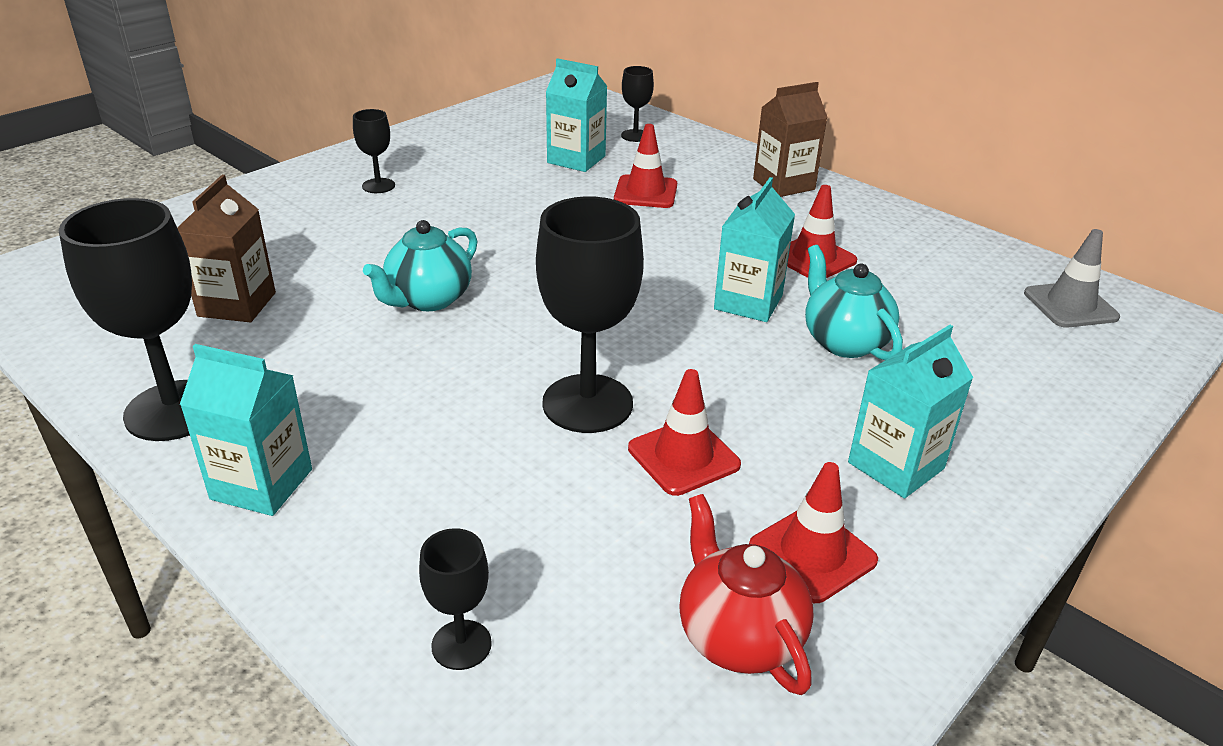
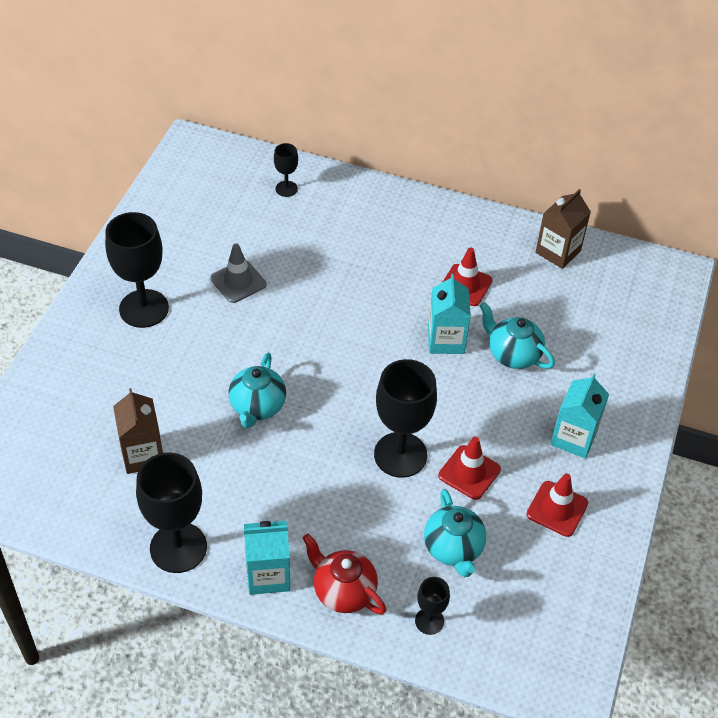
camera: 25 degrees left, 15 degrees up
(378, 186) = (144, 308): black goblet -> black goblet, size x2.01
(576, 159) = (261, 231): turquoise carton -> none
(585, 549) = (453, 548): none -> turquoise teapot
(645, 192) = (329, 253): red traffic cone -> none
(738, 636) = (545, 567): red teapot -> red teapot (343, 591)
(783, 184) = (414, 213): brown carton -> brown carton (558, 252)
(1070, 305) = (622, 278): grey traffic cone -> grey traffic cone (238, 281)

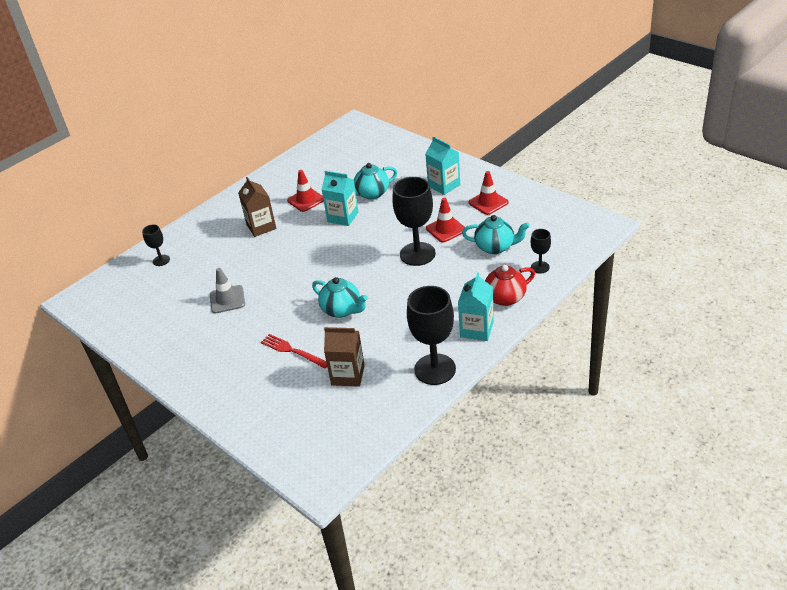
camera: 60 degrees left, 10 degrees down
(144, 308) = (216, 353): black goblet -> none
(168, 382) = (292, 351): none -> red fork
(558, 252) = (307, 159): brown carton -> brown carton (261, 227)

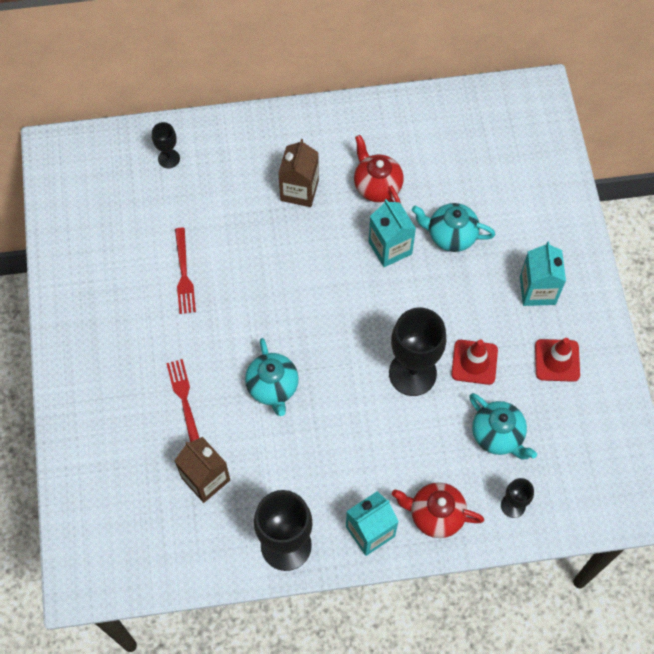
camera: 35 degrees right, 25 degrees up
(227, 299) = (184, 274): grey traffic cone -> red fork
(306, 200) = (377, 186): red traffic cone -> red teapot

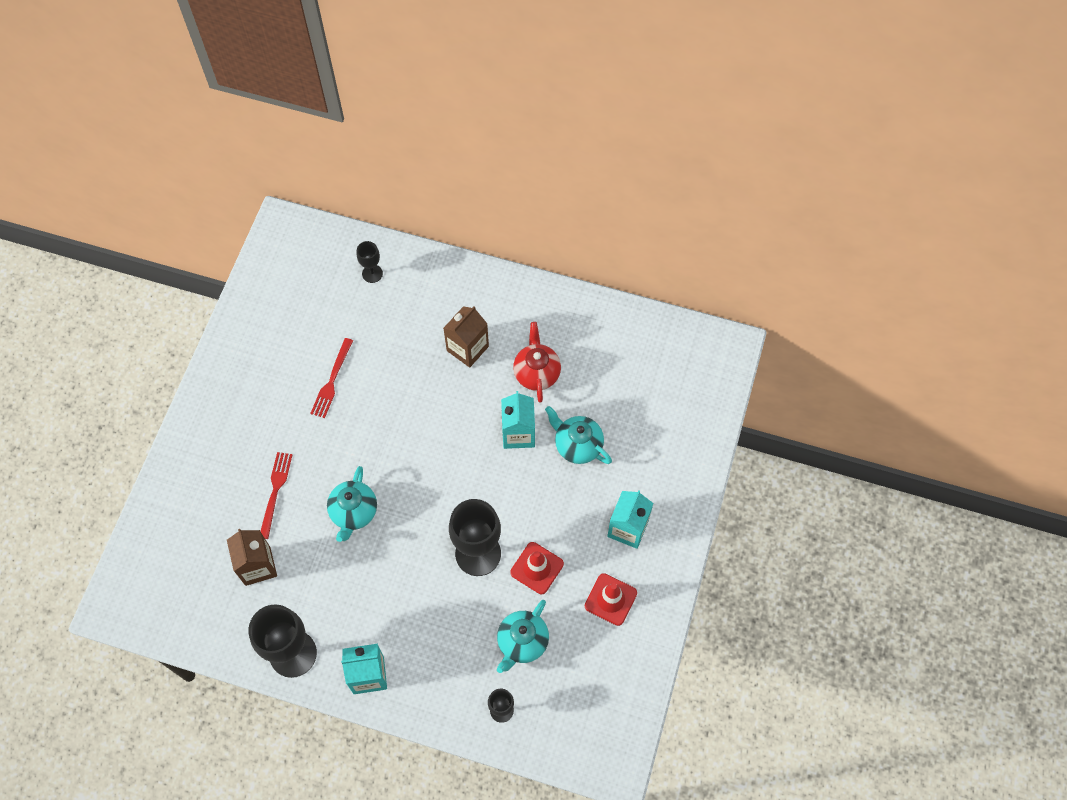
camera: 25 degrees right, 0 degrees up
(435, 515) = (431, 687): red teapot -> none
(498, 435) = (522, 642): turquoise teapot -> turquoise teapot turned 45 degrees clockwise

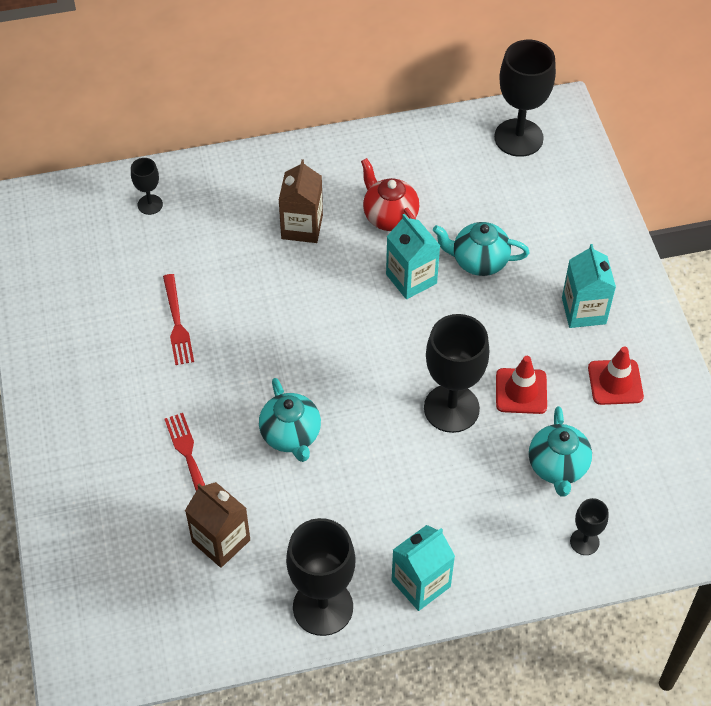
camera: 30 degrees left, 10 degrees down
(679, 355) = (518, 138): none -> black goblet

